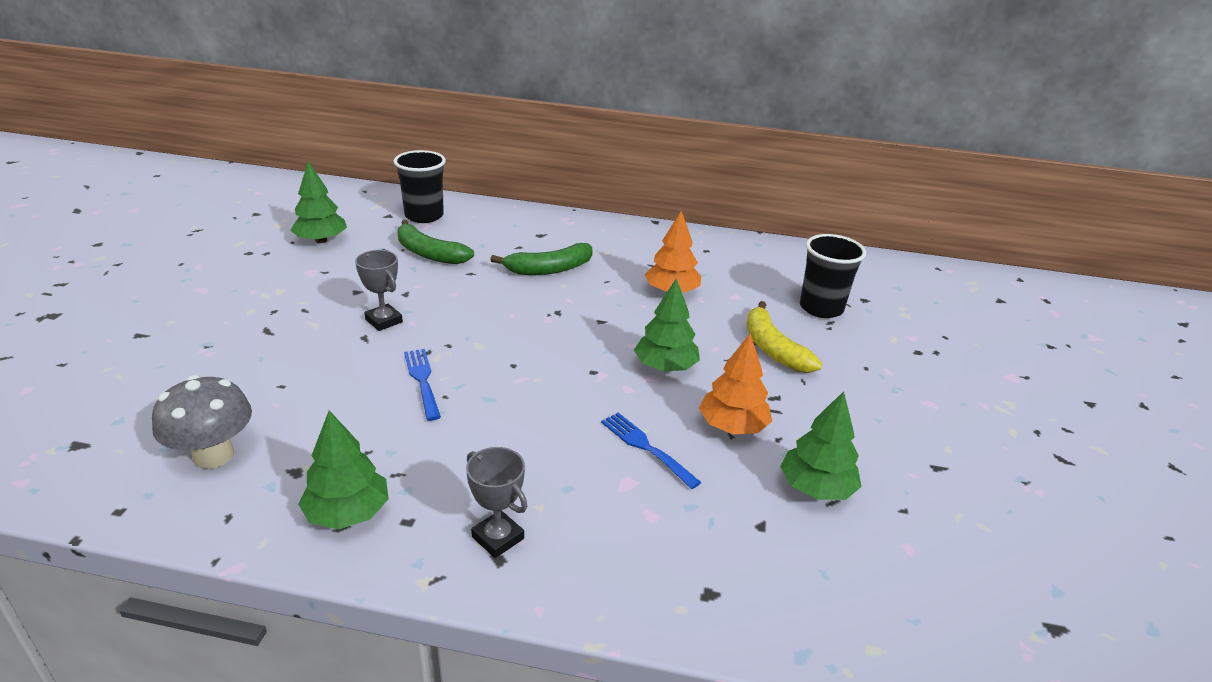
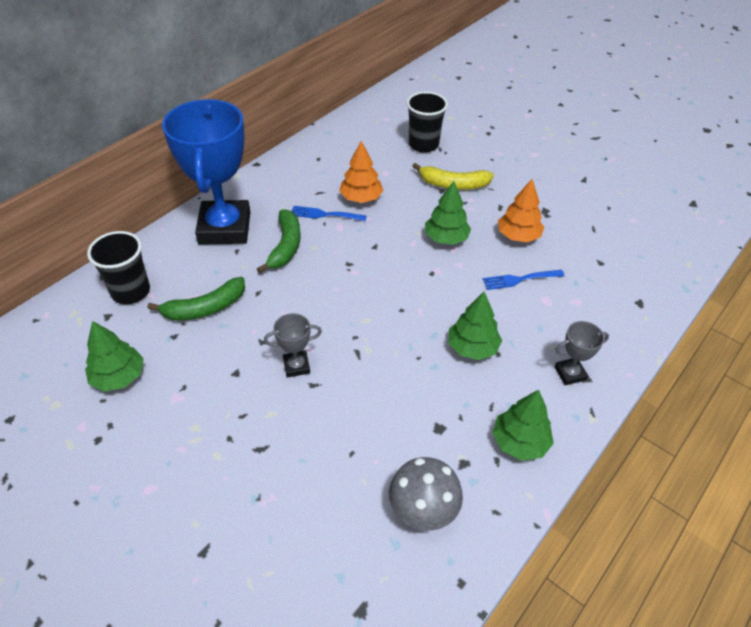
camera: 60 degrees left, 15 degrees up
(422, 380) = (393, 364): blue fork -> blue fork (324, 214)
(544, 232) = (224, 228): none -> blue trophy
(816, 488) = (581, 229): green tree -> green tree (472, 347)

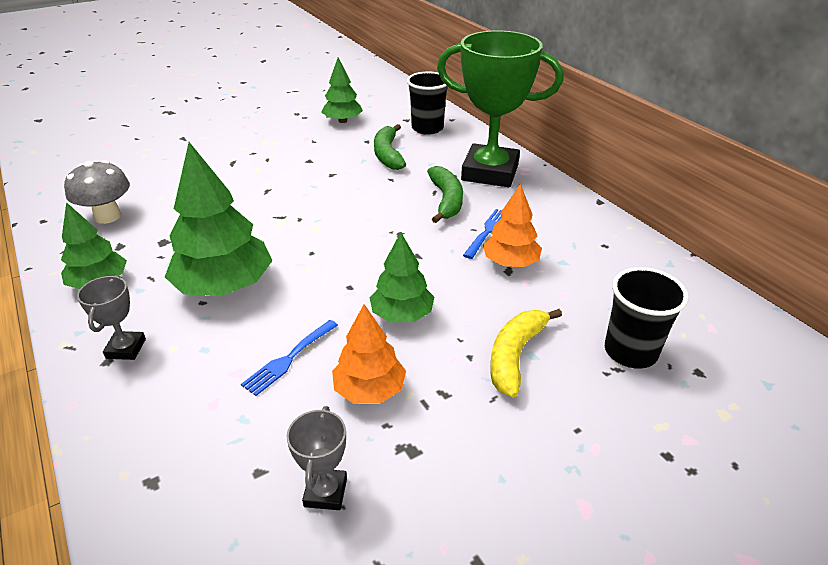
camera: 110 degrees right, 10 degrees down
(224, 228) = (490, 172): blue trophy -> green trophy
(285, 246) = (446, 200): green banana -> green banana turned 120 degrees counterclockwise
(296, 366) = (292, 185): grey trophy -> grey trophy (325, 492)
(472, 347) = (225, 286): green tree -> green tree, size x1.66
(519, 279) = (289, 359): blue fork -> blue fork turned 150 degrees counterclockwise

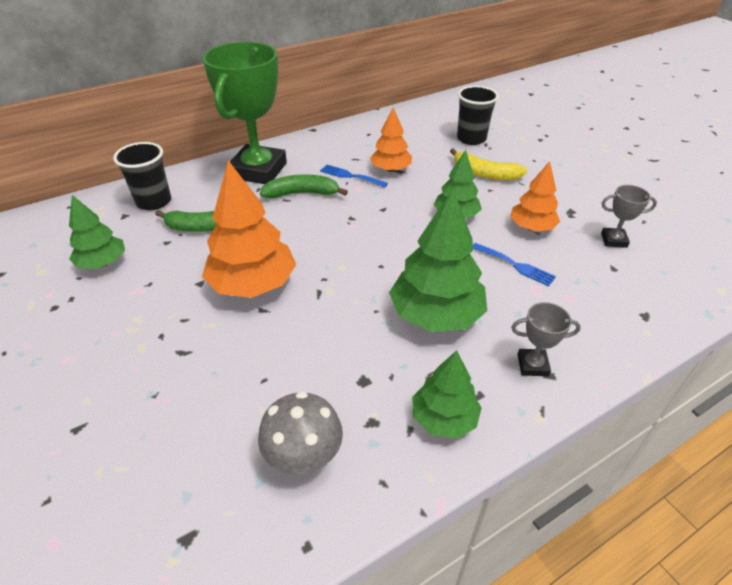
camera: 90 degrees left, 5 degrees up
(300, 183) = (253, 284): none -> orange tree

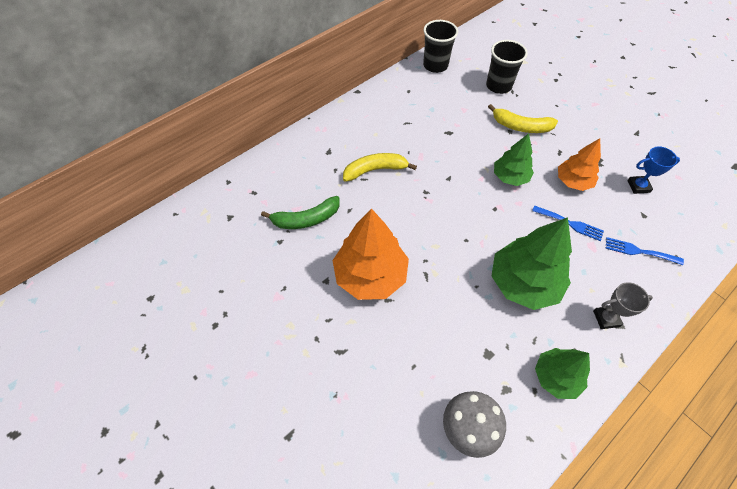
camera: 10 degrees left, 15 degrees up
(102, 263) = (235, 272): green tree -> none
(154, 202) = (249, 197): black cup -> black cup (435, 65)
(258, 170) = (327, 148): green trophy -> none
(302, 193) = (375, 170): green banana -> yellow banana
(350, 176) = (409, 144): blue fork -> blue fork (639, 251)
(391, 169) = (441, 131): orange tree -> none
(613, 240) = (638, 186): grey trophy -> blue trophy

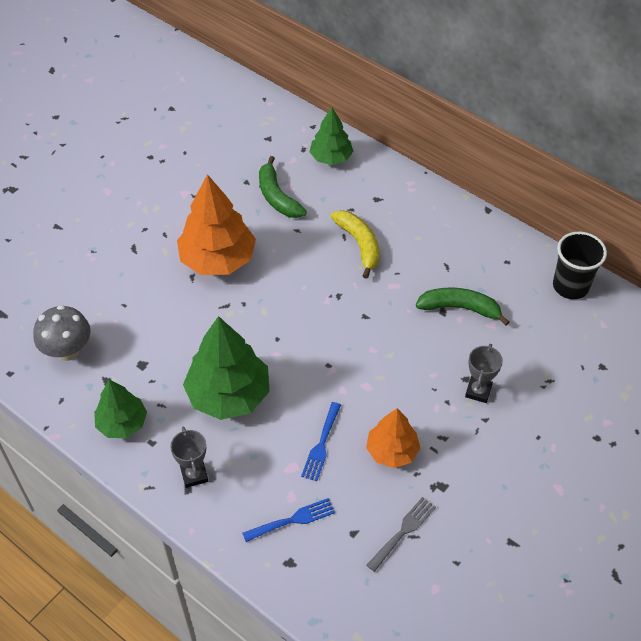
camera: 80 degrees right, 5 degrees down
(447, 122) = (460, 308): none -> green banana
(498, 86) = (554, 363): black cup -> none
(510, 177) = (382, 379): green tree -> green tree (331, 157)
(521, 126) = (478, 391): yellow banana -> grey trophy
(638, 186) = (403, 531): blue trophy -> grey fork
(639, 251) = (293, 520): blue fork -> blue fork turned 60 degrees clockwise

